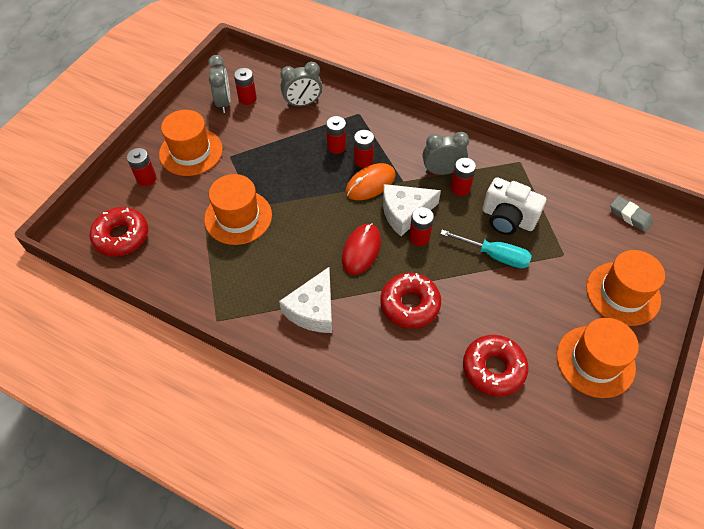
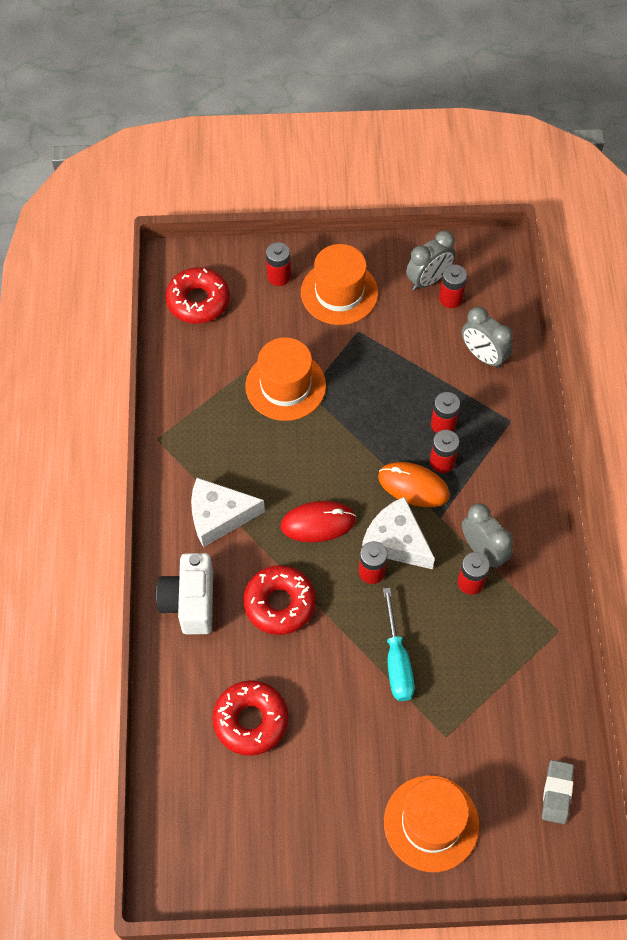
camera: 60 degrees right, 5 degrees up
(507, 219) = (459, 653): white camera -> white camera (190, 602)
(595, 361) = (320, 823): orange hat -> none

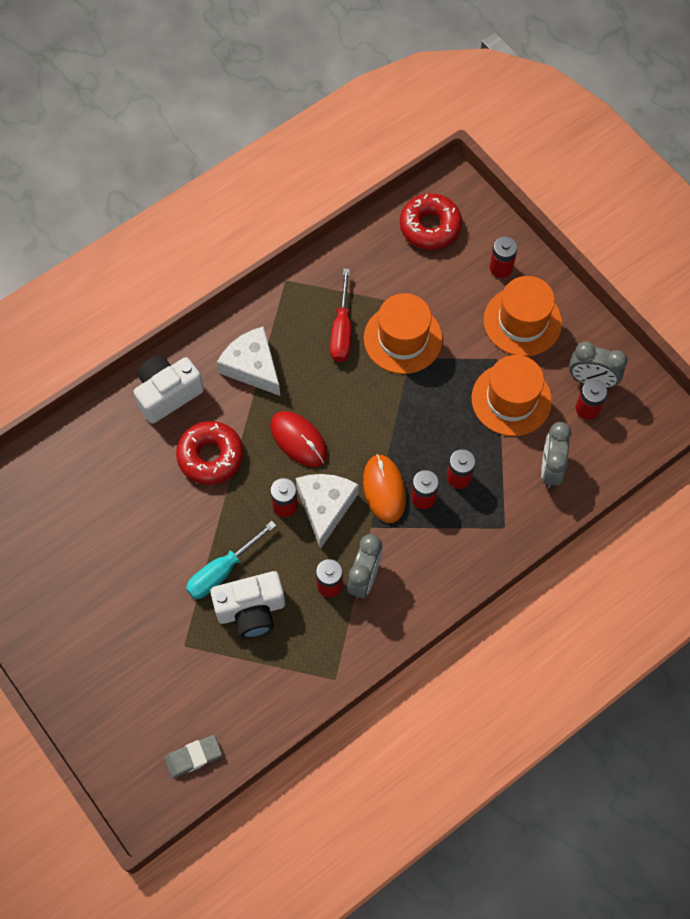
camera: 55 degrees right, 5 degrees up
(241, 426) = (342, 330): none -> red screwdriver
(251, 720) = (103, 497): red donut -> none
(431, 823) = (107, 676): orange hat -> orange hat (511, 399)
(451, 660) = (251, 610): none -> white camera

